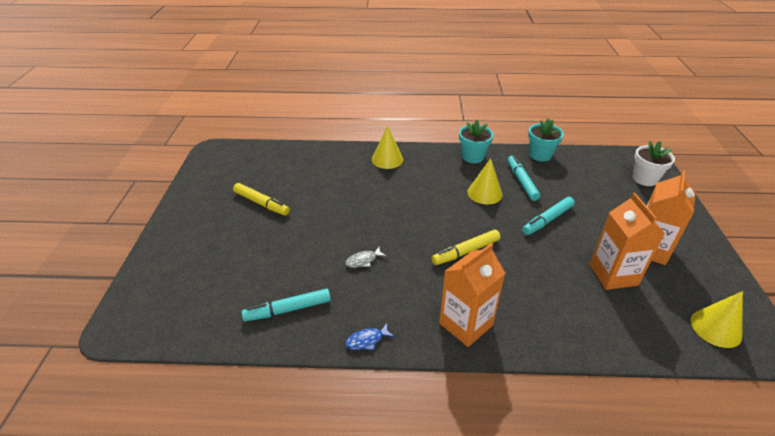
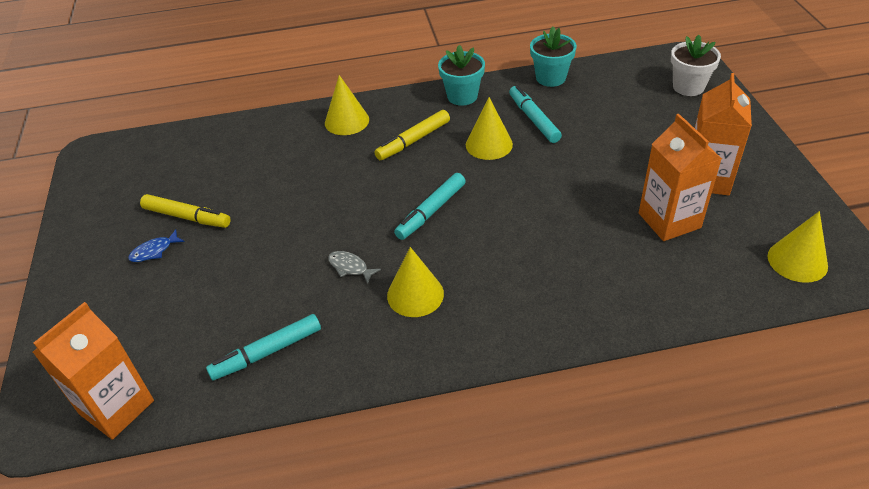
camera: 10 degrees left, 5 degrees up
(363, 260) = (350, 267): grey fish -> grey fish turned 75 degrees clockwise
(367, 340) = (381, 368): blue fish -> blue fish (154, 251)
(405, 290) = (415, 294): none -> yellow cone
(466, 252) = (481, 228): yellow marker -> yellow marker (413, 141)
(466, 324) = (501, 321): orange carton -> orange carton (117, 407)
(547, 220) = (576, 165): turquoise marker -> turquoise marker (431, 211)

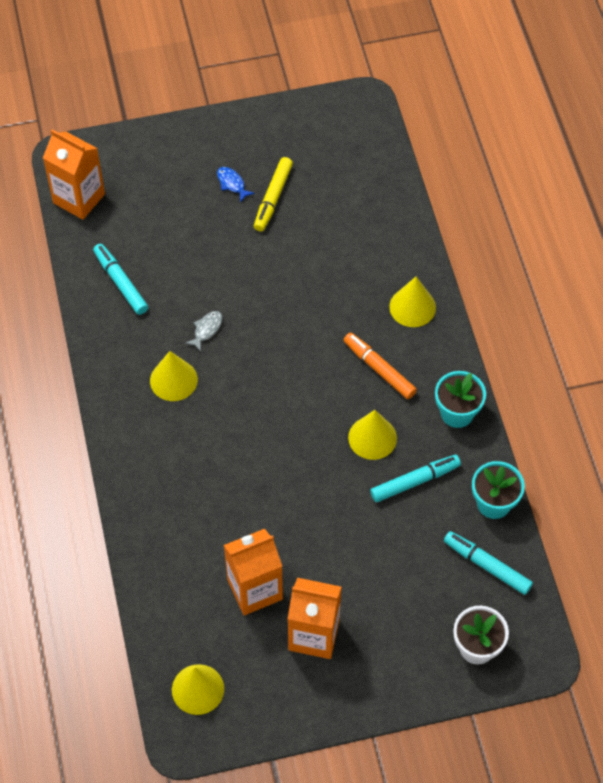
camera: 85 degrees right, 15 degrees up
(413, 141) = (379, 369): yellow marker -> orange marker
(431, 211) = (273, 388): turquoise marker -> turquoise marker (487, 565)

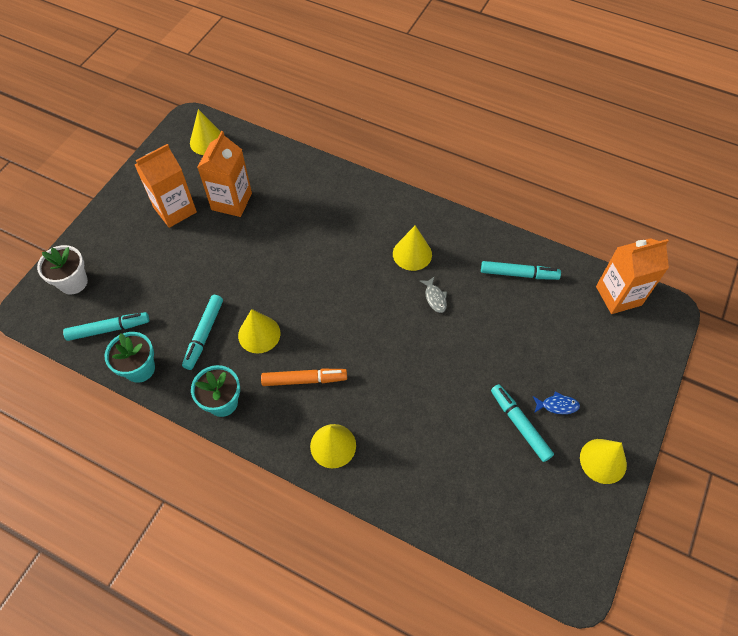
camera: 130 degrees right, 0 degrees up
(253, 132) = (603, 461): none -> yellow cone
(273, 198) = (519, 424): yellow marker -> turquoise marker

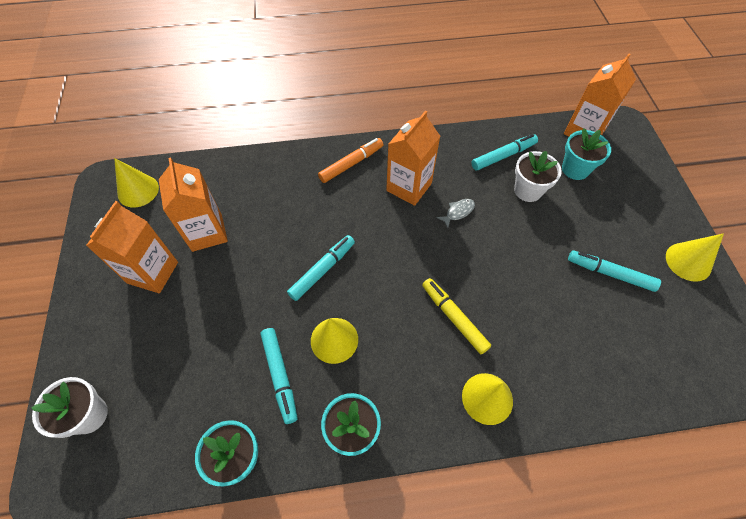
camera: 35 degrees left, 0 degrees up
(108, 329) = (170, 439): turquoise marker -> turquoise marker (322, 270)
(304, 379) = (411, 354): orange marker -> orange marker (351, 164)
(359, 375) = (454, 318): none -> yellow marker
(412, 254) = (409, 187): yellow cone -> orange carton
(435, 298) = (458, 212): grey fish -> grey fish turned 75 degrees counterclockwise
(513, 316) = (528, 190): none -> white flower pot
(557, 405) = (620, 240): blue fish -> none
(575, 323) = (575, 169): none -> turquoise flower pot

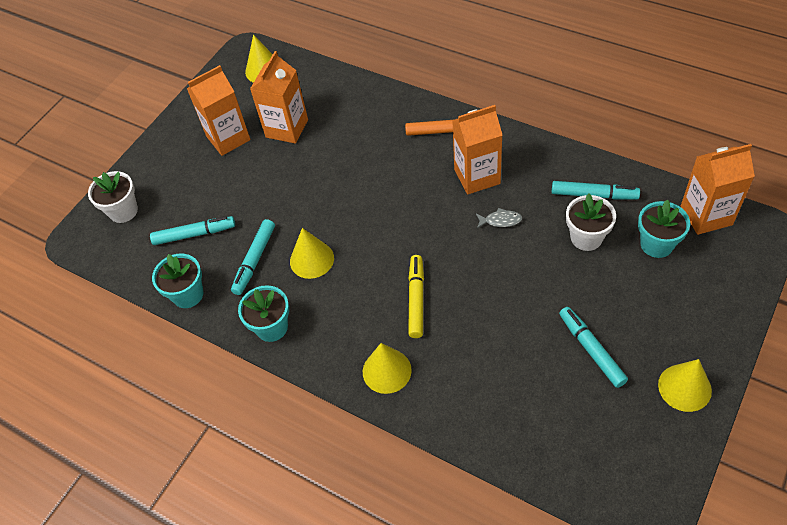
camera: 45 degrees right, 5 degrees down
(322, 270) = (347, 204): turquoise marker -> turquoise marker (194, 234)

